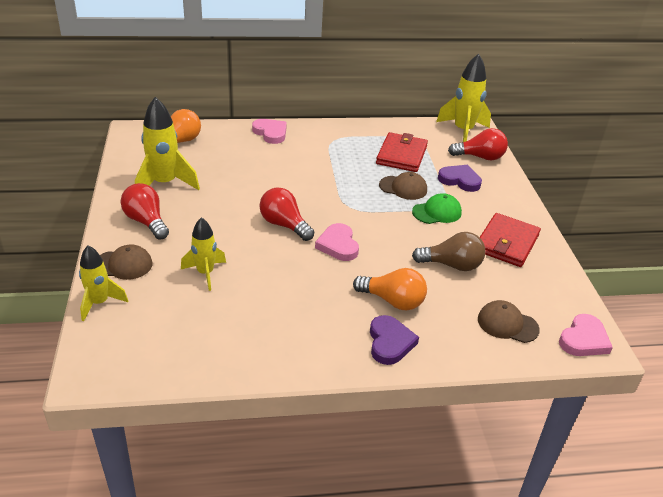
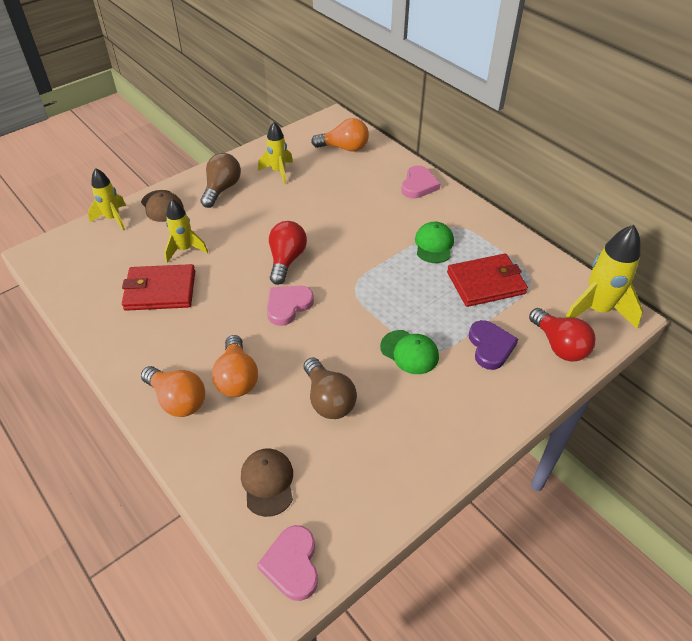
camera: 60 degrees right, 10 degrees up
(146, 222) = (222, 189): red light bulb -> brown light bulb
(165, 184) = (278, 171): yellow rocket -> yellow rocket, size x0.63
(342, 156) = (434, 245): none -> green cap
(390, 342) = (177, 400): purple heart -> orange light bulb
(403, 188) = (426, 309): brown cap -> none
(506, 243) = (409, 431): red wallet -> red wallet (160, 290)
(583, 339) = (292, 564): pink heart -> pink heart turned 75 degrees clockwise

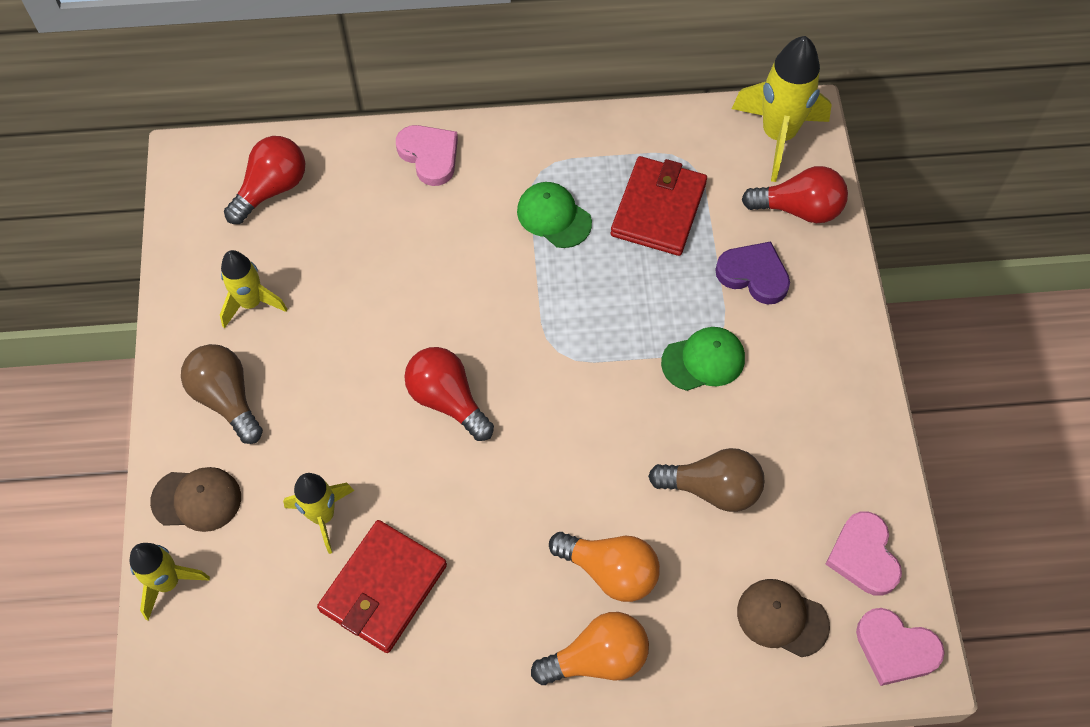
camera: 55 degrees left, 15 degrees up
(288, 306) = (532, 446): pink heart -> pink heart (863, 556)
(344, 148) = (272, 189): orange light bulb -> red light bulb

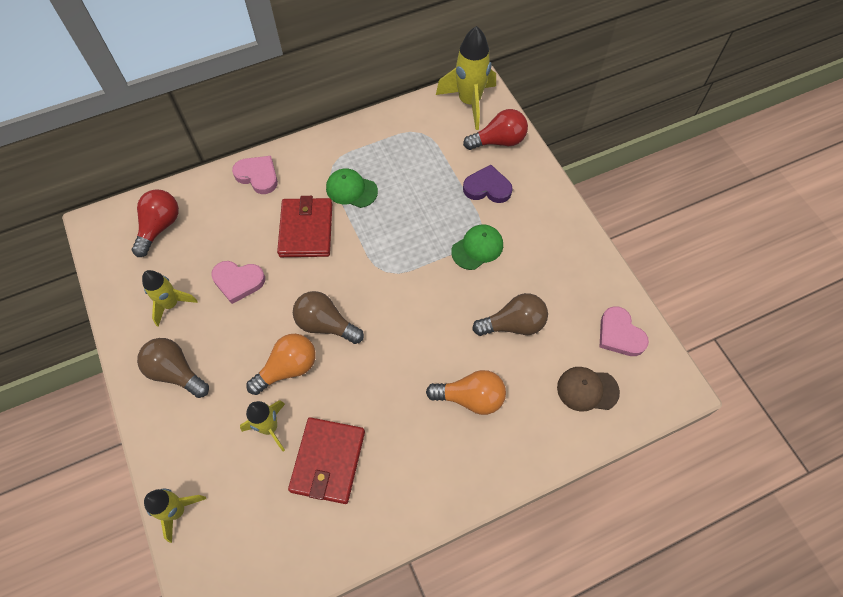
camera: 20 degrees left, 0 degrees up
(197, 499) = (178, 447): brown cap -> none
(447, 400) = (325, 324): red light bulb -> brown light bulb
(597, 658) = (484, 456): orange light bulb -> orange light bulb (288, 368)
(658, 209) = (414, 166): red wallet -> red wallet (306, 229)
(895, 649) = (661, 384): pink heart -> pink heart (238, 281)

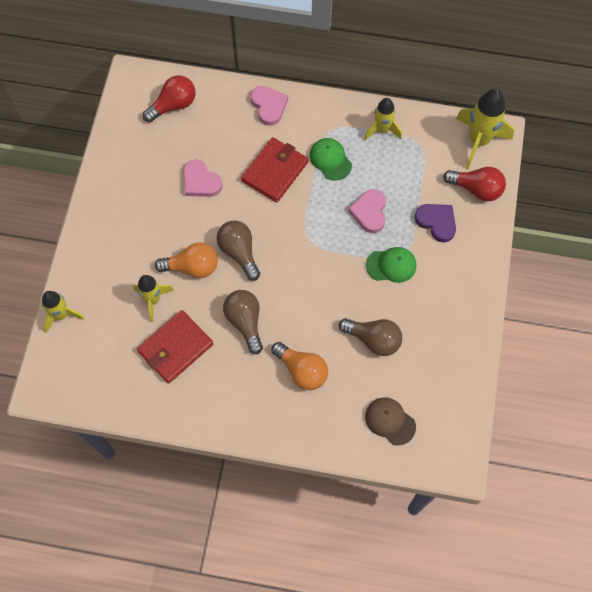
camera: 35 degrees right, 5 degrees up
(171, 304) = (145, 170): yellow rocket -> yellow rocket (382, 130)
(176, 372) = (118, 221): brown light bulb -> brown light bulb (245, 322)
(620, 334) = (447, 399): pink heart -> pink heart (369, 212)

